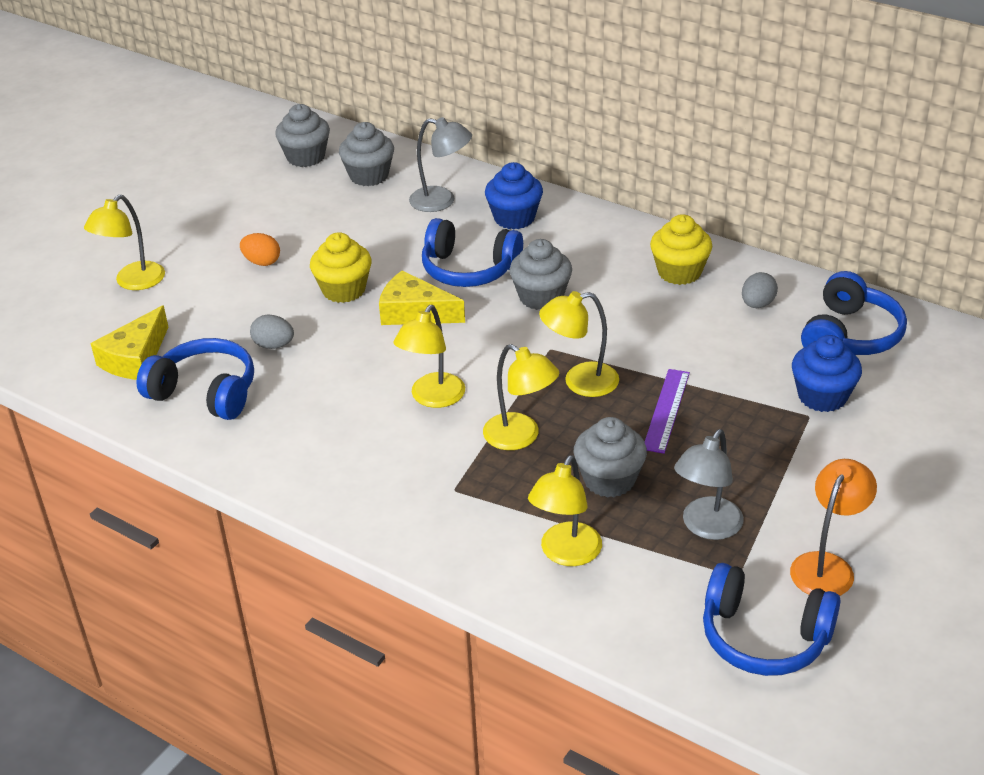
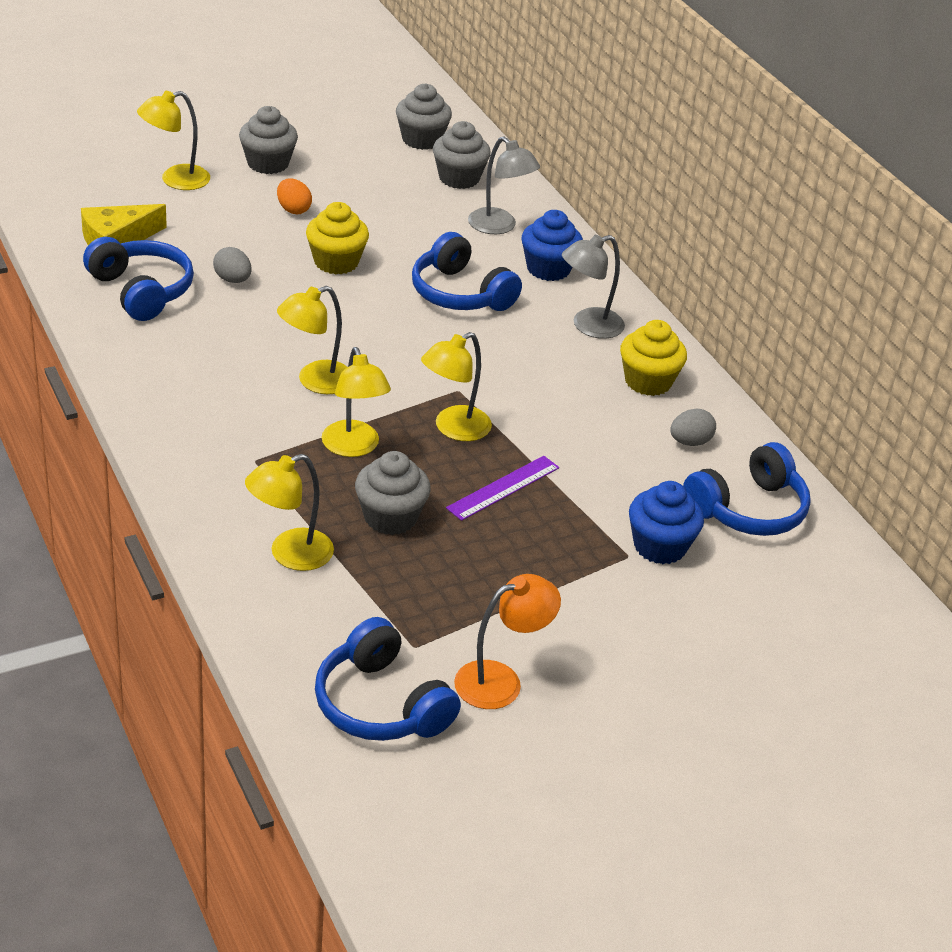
camera: 25 degrees right, 0 degrees up
(414, 312) = (375, 307): yellow cheese -> none
(541, 297) = (498, 344): grey cupcake -> grey cupcake (268, 163)
(580, 382) = (453, 429): yellow lamp -> yellow lamp turned 60 degrees counterclockwise
(706, 527) = (431, 596): grey lamp -> grey lamp (588, 326)

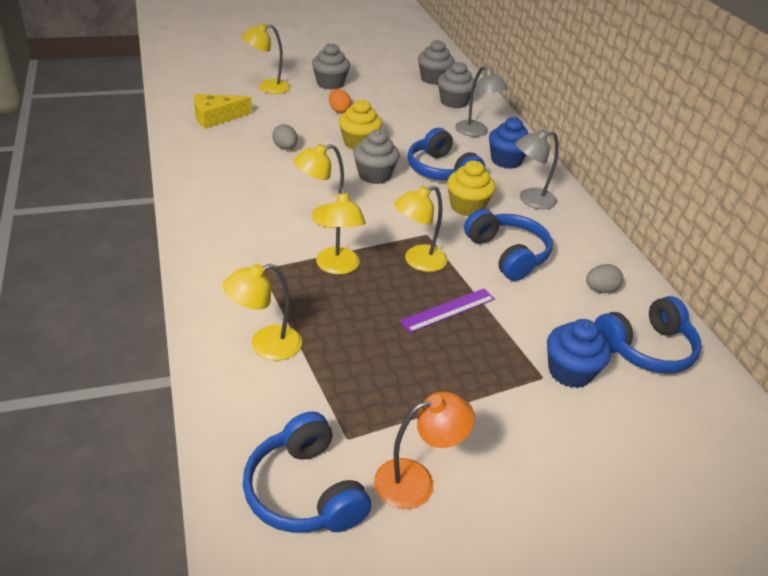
camera: 10 degrees right, 0 degrees up
(141, 291) = (221, 149): blue headphones -> blue headphones (507, 254)
(390, 517) = (353, 324): grey cupcake -> grey cupcake (374, 175)
(648, 381) = (570, 242): yellow cupcake -> yellow cupcake (467, 207)

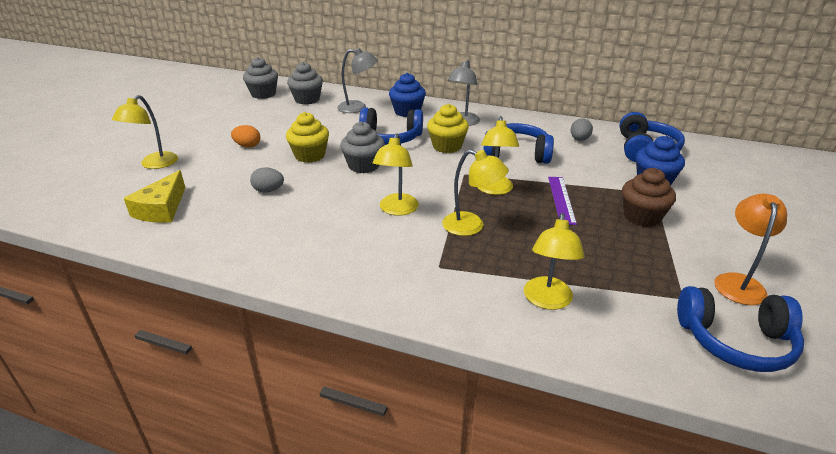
camera: 50 degrees left, 5 degrees down
(330, 83) = (199, 134): grey cupcake -> none
(476, 377) = (642, 217): none -> brown cupcake

